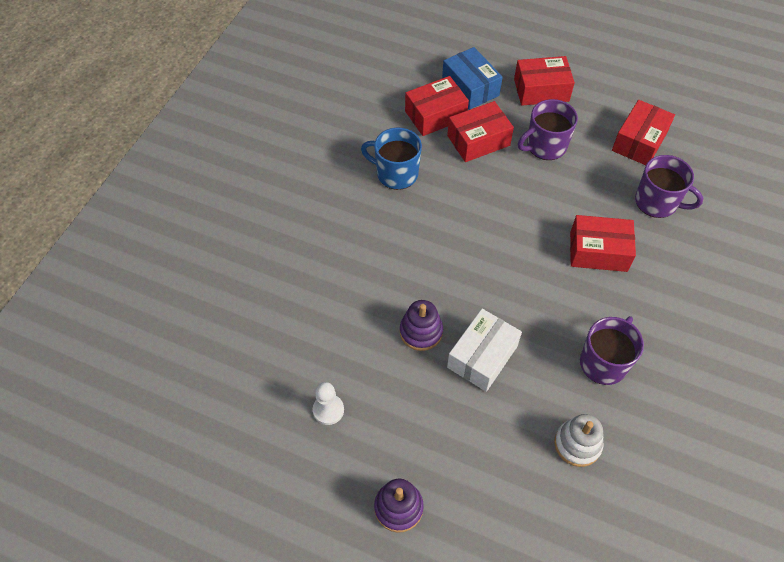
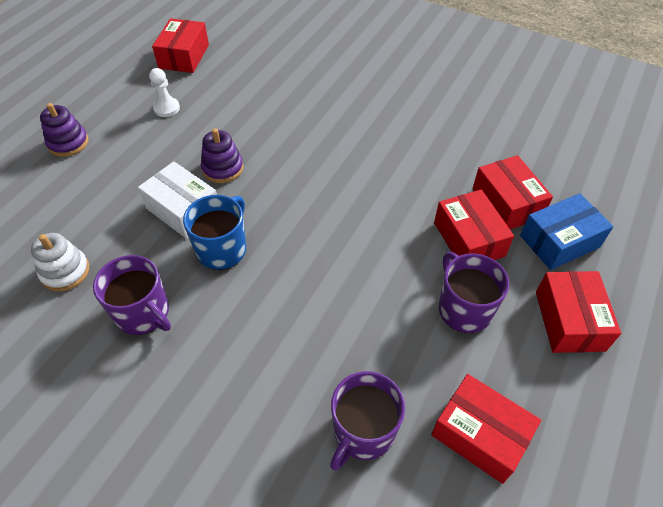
camera: 95 degrees right, 5 degrees down
(396, 173) = (416, 164): blue mug -> blue mug (222, 249)
(598, 251) = (290, 338): red box -> red box (184, 56)

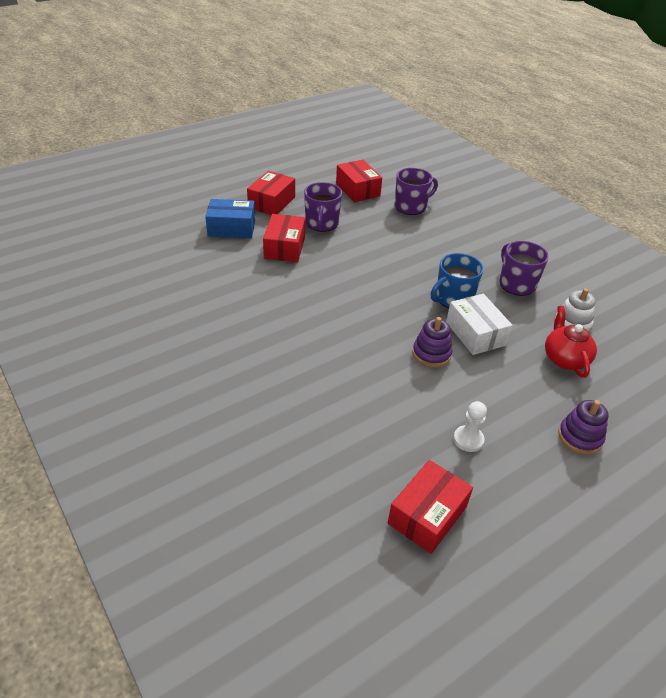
camera: 155 degrees left, 10 degrees down
(78, 218) = (565, 359): none -> red teapot
(506, 203) = (238, 255): red box -> none

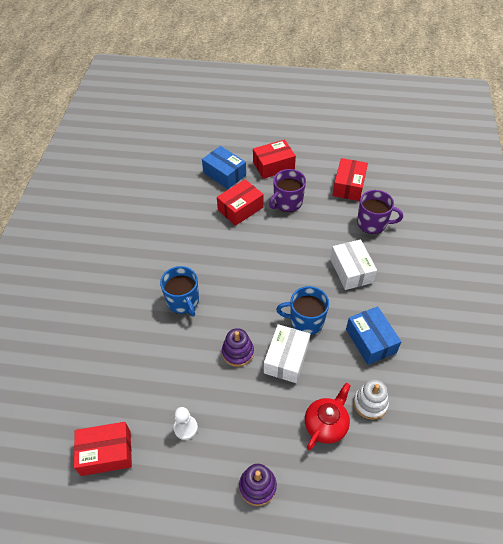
camera: 45 degrees right, 10 degrees up
(329, 346) = (183, 301): none -> blue mug
(439, 245) = (351, 270): none -> white box
(516, 284) = (370, 341): purple mug -> blue box

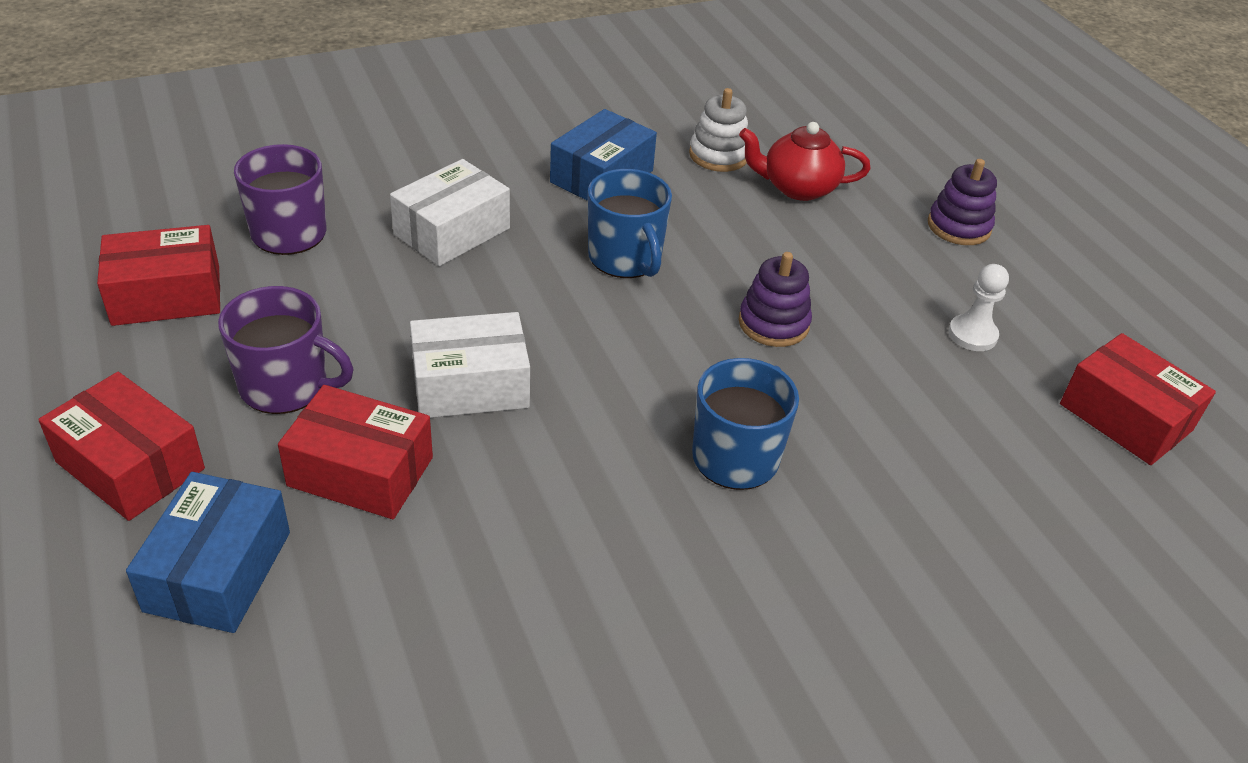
camera: 125 degrees left, 10 degrees down
(286, 359) = (727, 259): white box -> white box (470, 385)

